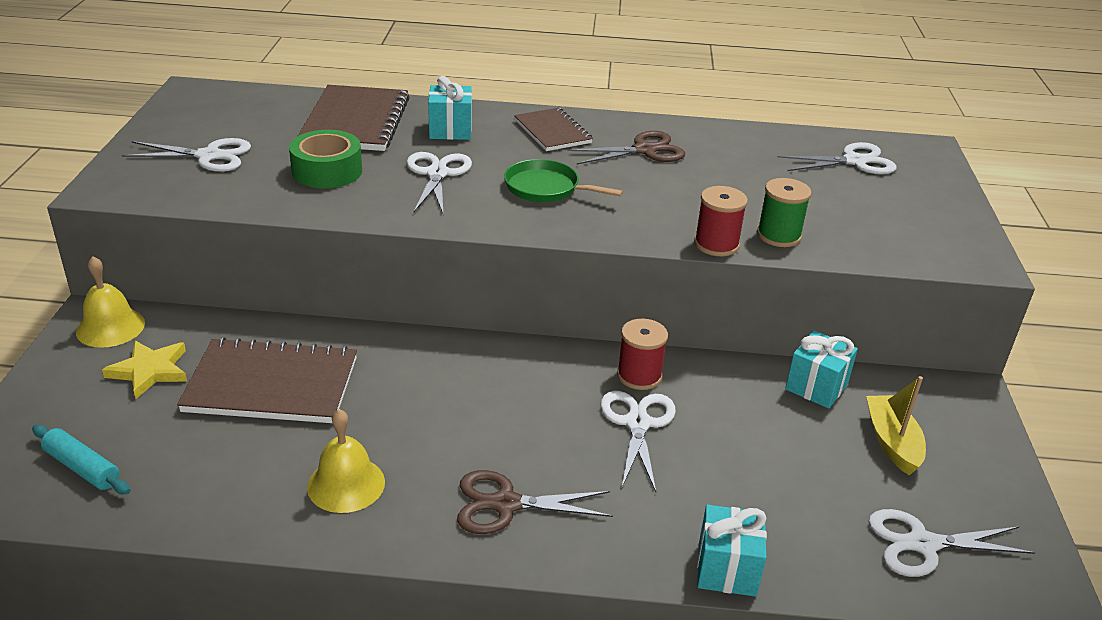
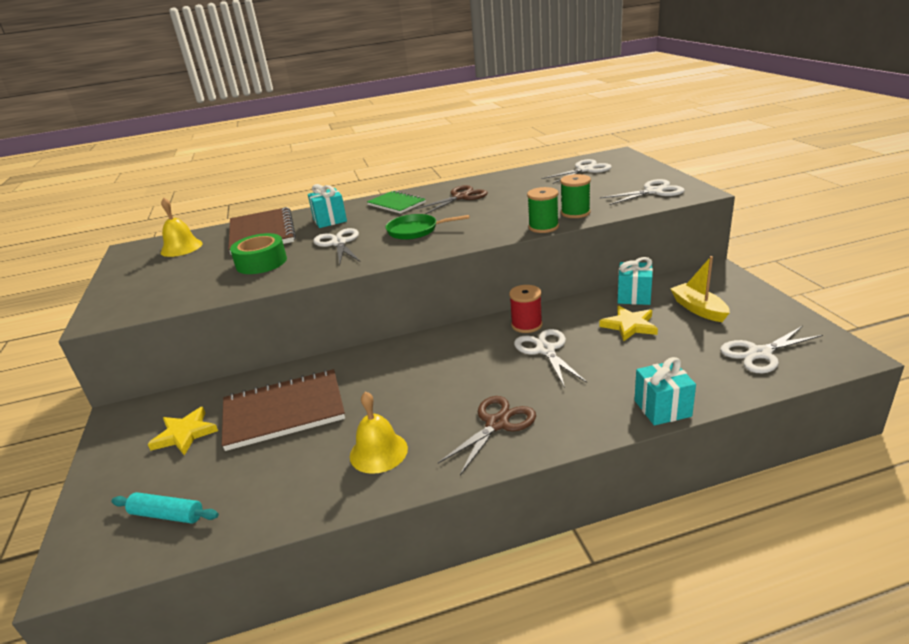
camera: 15 degrees left, 5 degrees down
(110, 327) = (137, 417): yellow bell -> yellow bell (181, 247)
(209, 156) = (168, 278): white scissors -> white scissors (653, 192)
(506, 504) = (497, 424): brown scissors -> brown scissors turned 150 degrees clockwise
(552, 132) = (396, 204): brown notebook -> green notebook
(716, 244) = (543, 227): red spool -> green spool
(775, 430) = (629, 326): none -> yellow star

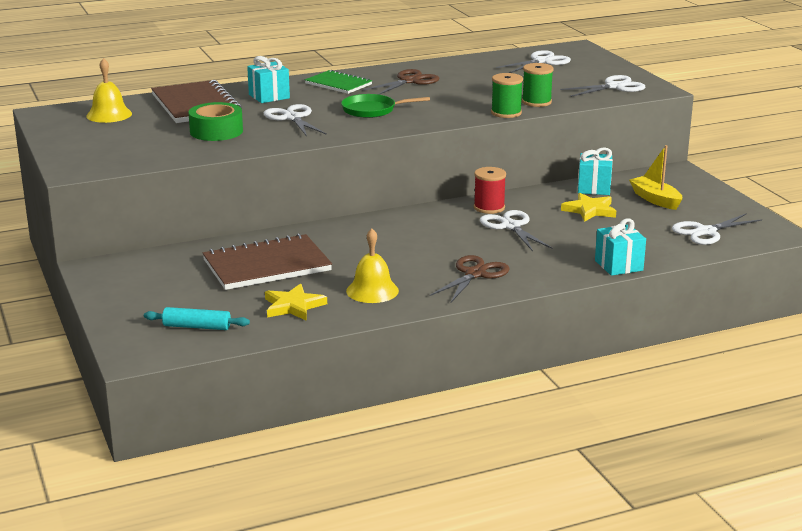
camera: 10 degrees left, 5 degrees down
(185, 434) = (175, 280): yellow star -> yellow star (293, 306)

